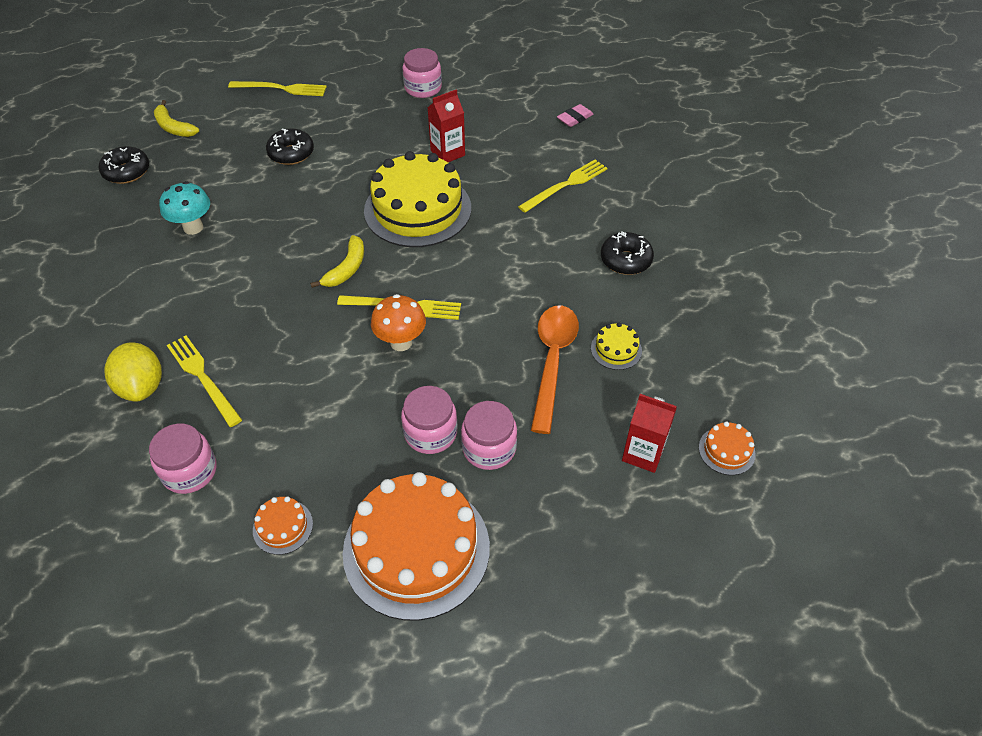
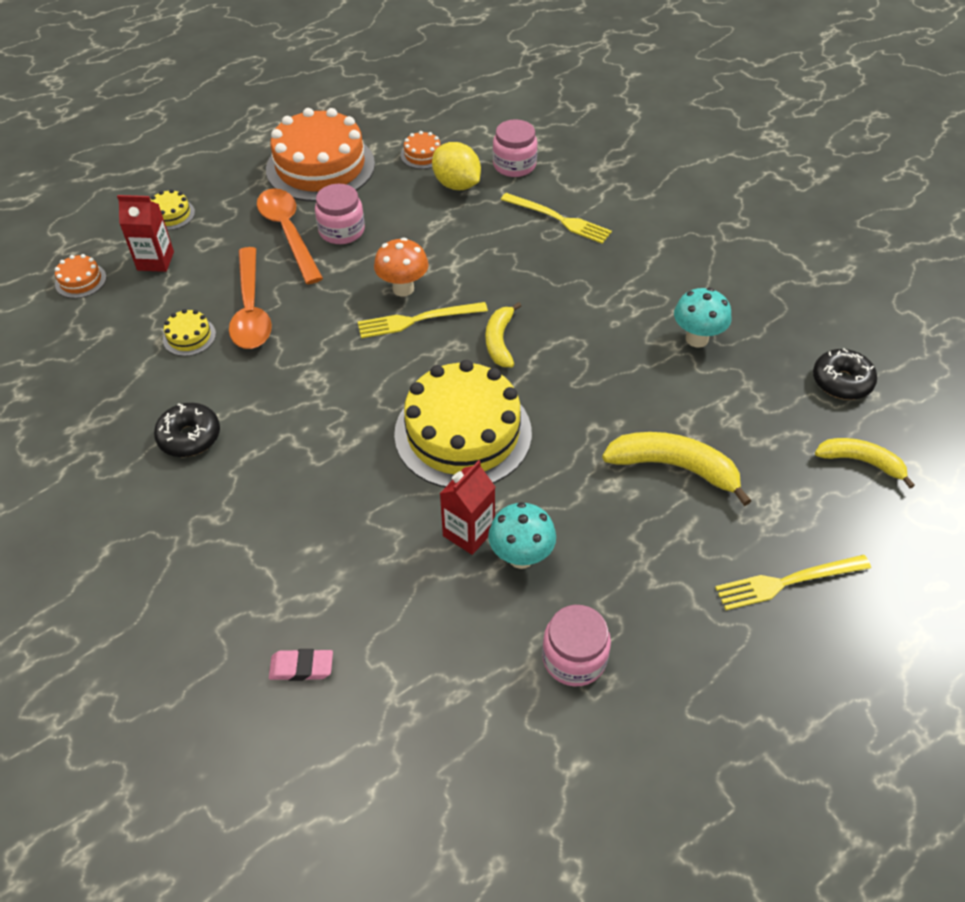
camera: 160 degrees right, 0 degrees up
(142, 386) = (602, 201): yellow lemon -> yellow lemon (457, 185)
(291, 153) = (674, 467): black donut -> yellow banana
(423, 134) = (521, 557): none -> turquoise mushroom
(489, 448) = (288, 233): pink jar -> orange spoon
(566, 185) = (286, 526): yellow fork -> none
(575, 118) = (301, 667): pink eraser -> pink eraser turned 60 degrees clockwise
(620, 522) = (171, 214): none -> yellow cake

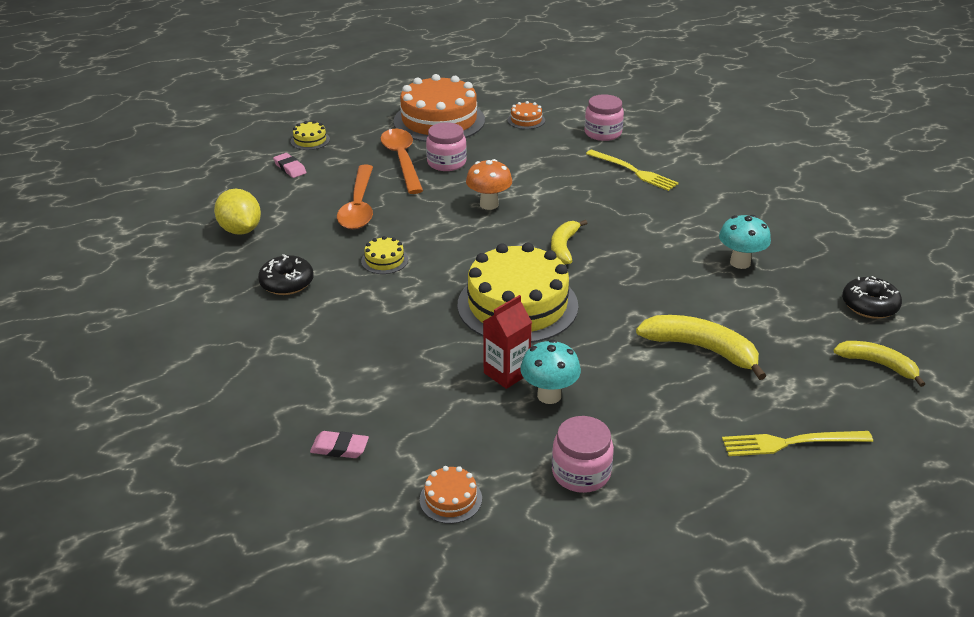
camera: 10 degrees right, 15 degrees down
(81, 280) = (227, 175): orange cake -> orange cake (450, 499)
(155, 261) = (290, 168): red carton -> pink eraser
(189, 336) = (304, 218): yellow cake -> yellow cake (384, 260)
(417, 320) = (496, 226): yellow fork -> none
(457, 185) = (550, 141): yellow lemon -> yellow lemon (241, 230)

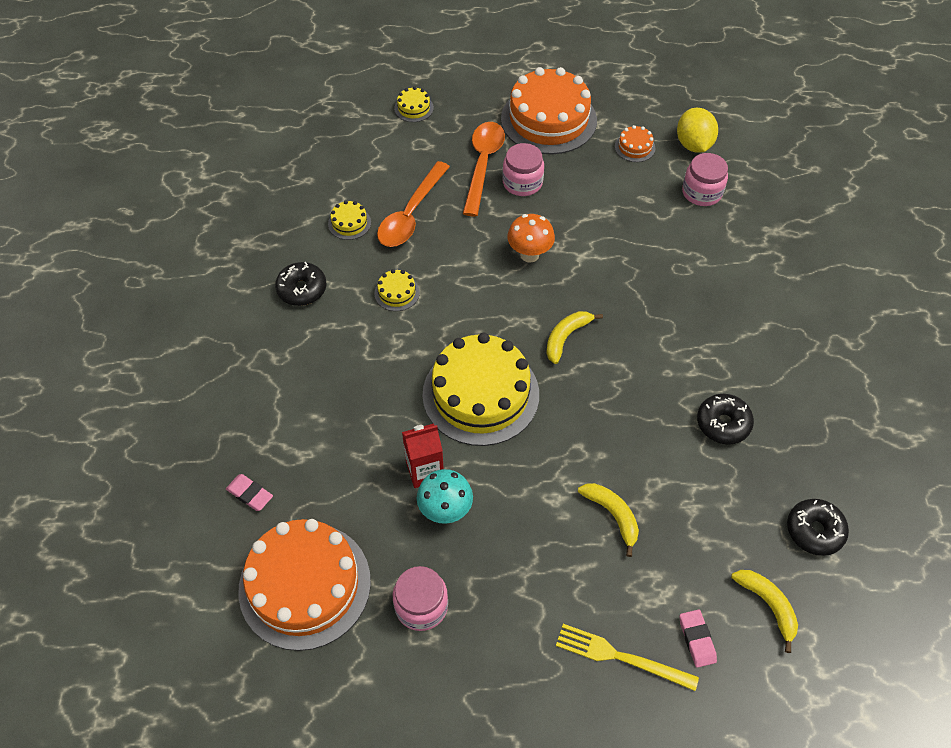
camera: 25 degrees right, 20 degrees up
(241, 230) = (296, 208): yellow lemon -> yellow lemon (693, 145)
(290, 168) = (377, 141): pink eraser -> pink eraser (696, 639)
(302, 226) = (349, 223): none -> yellow cake
(450, 499) = (305, 585): orange cake -> orange cake, size x2.42
(633, 171) = (698, 259): yellow fork -> none
(701, 349) = (612, 515): yellow banana -> yellow banana, size x0.66
(740, 262) = (723, 423): turquoise mushroom -> black donut

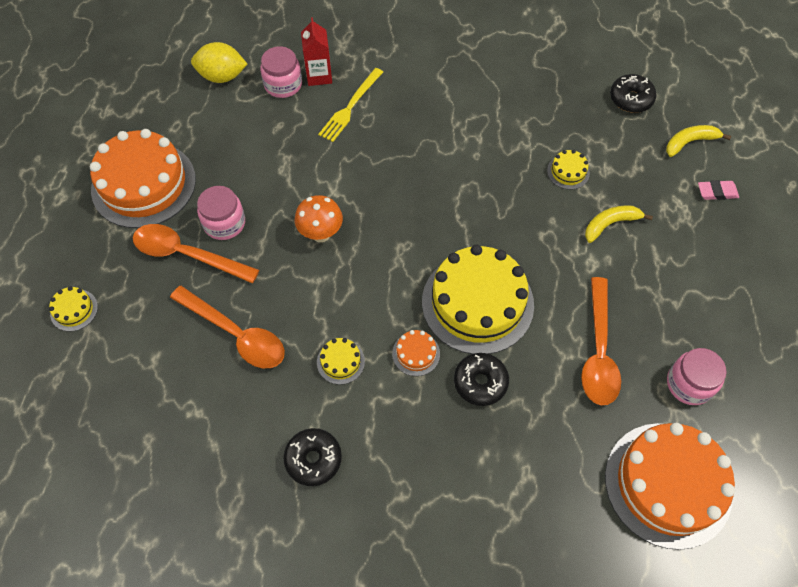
camera: 80 degrees left, 5 degrees up
(250, 494) = (567, 532): pink eraser -> none
(349, 223) = (230, 399): yellow cake -> yellow cake (568, 172)
(425, 471) = (555, 363): red carton -> red carton (319, 76)
(445, 511) = (598, 351): turquoise mushroom -> orange spoon
(566, 337) = (426, 222): yellow banana -> none
(620, 657) = (731, 244): yellow fork -> yellow fork (350, 107)
(635, 147) = (209, 121): orange cake -> orange cake (416, 353)
(723, 423) = (532, 130): black donut -> black donut (480, 382)

